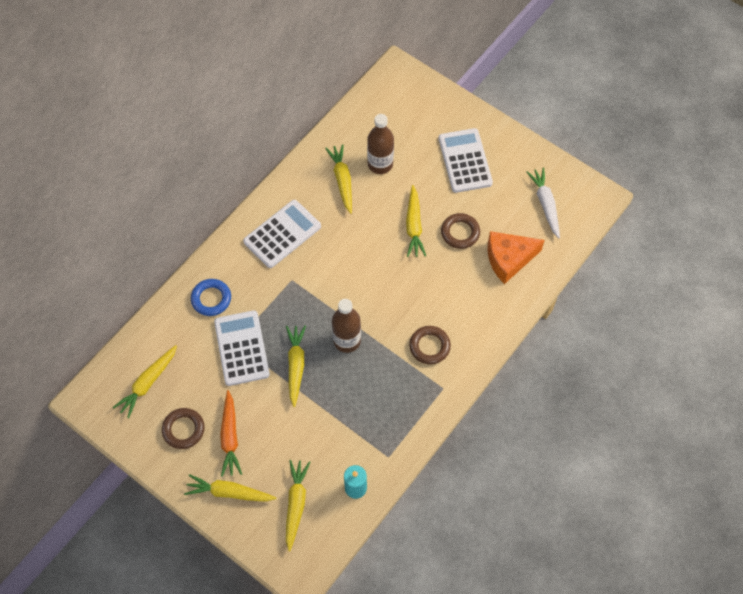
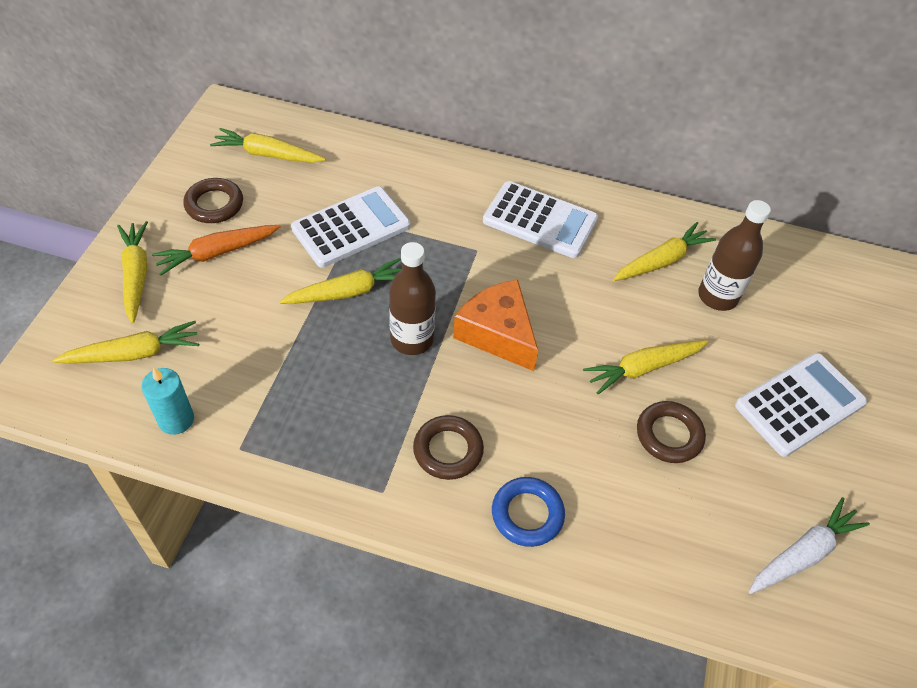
camera: 65 degrees right, 10 degrees down
(211, 299) = (408, 178): blue ring -> blue ring (527, 514)
(508, 259) = (663, 523): orange cheese -> orange cheese (497, 333)

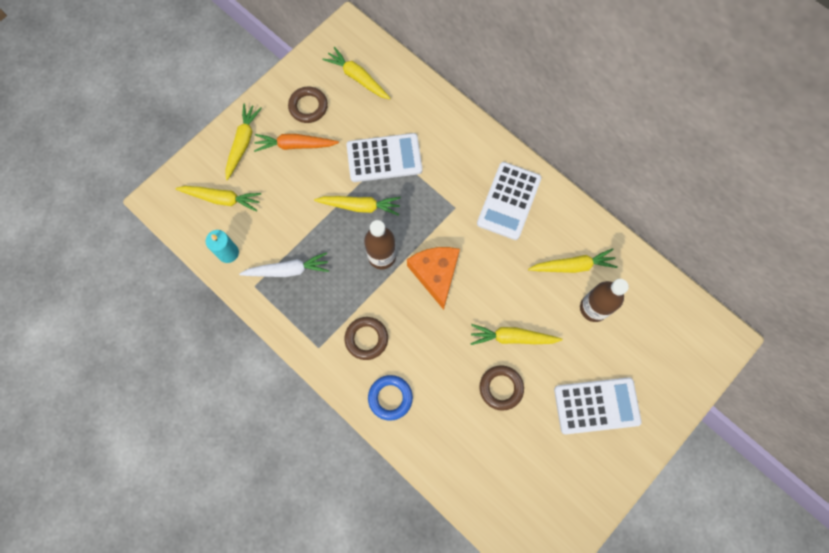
camera: 30 degrees right, 20 degrees up
(540, 220) = (509, 201): white calculator -> white calculator turned 60 degrees clockwise
(803, 553) = (534, 495): white carrot -> white carrot (288, 270)

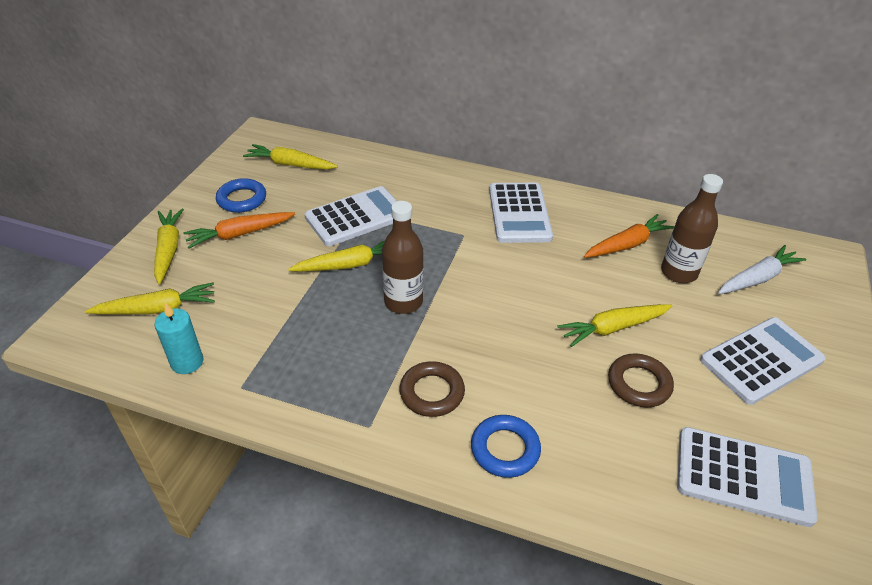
camera: 25 degrees left, 30 degrees down
(288, 270) = (283, 354): white carrot -> white carrot (757, 278)
(308, 107) = (242, 199): brown ring -> blue ring
(435, 274) = (480, 298): orange cheese -> none
(521, 477) = (743, 476): none -> white calculator
(572, 266) = (627, 244): yellow carrot -> orange carrot

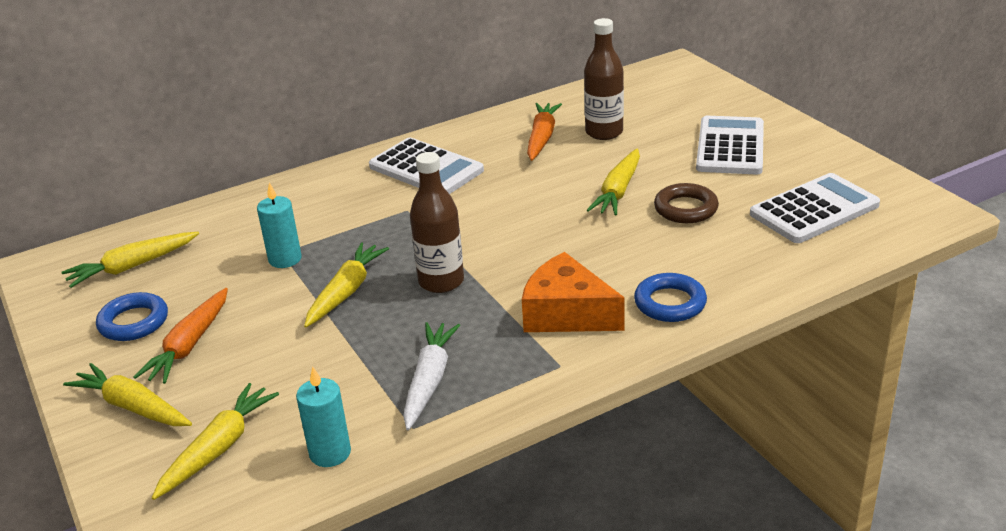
camera: 45 degrees left, 10 degrees down
(356, 217) = (285, 259): white calculator -> turquoise candle
(432, 392) = (566, 313): brown ring -> orange cheese
(757, 278) = (656, 104): white carrot -> white carrot (429, 381)

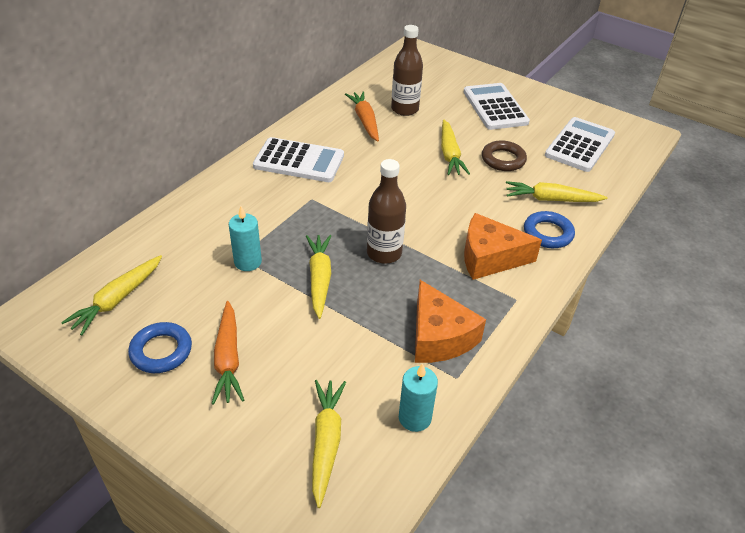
camera: 30 degrees left, 10 degrees up
(133, 407) = (223, 429): yellow carrot -> yellow carrot (551, 199)
(429, 381) = (439, 336): white carrot -> orange cheese

